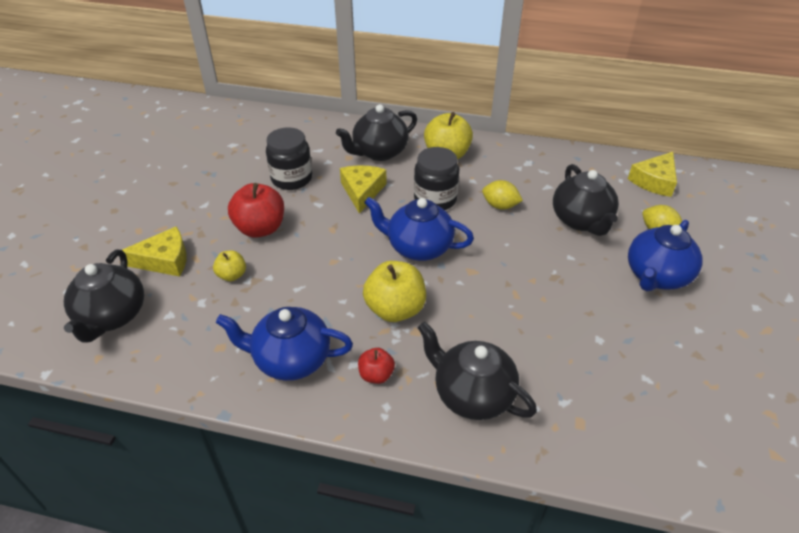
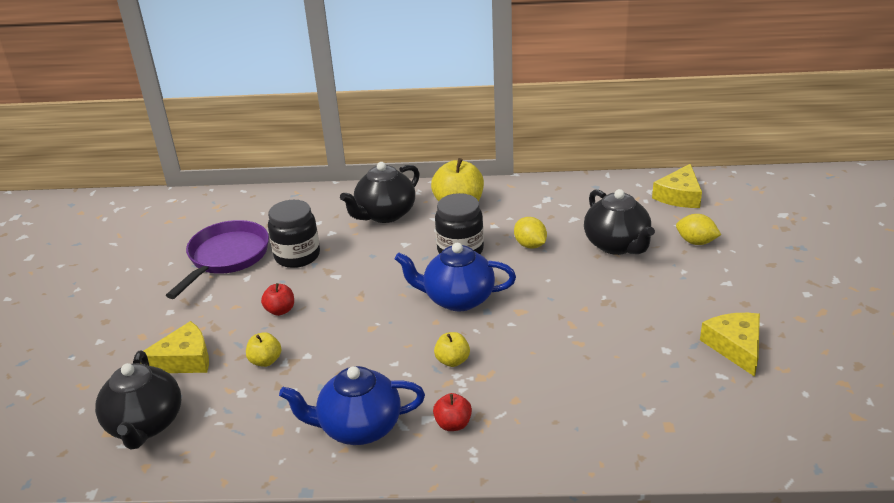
camera: 10 degrees left, 10 degrees down
(232, 169) = (226, 257): none -> purple pan
(260, 228) = (280, 310): red apple -> red apple, size x0.54
(362, 191) = (379, 255): yellow cheese -> yellow cheese (735, 347)
(395, 309) = (452, 361): yellow apple -> yellow apple, size x0.54
(472, 394) = (556, 422): black teapot -> none
(500, 206) = (530, 245): yellow lemon -> yellow lemon turned 45 degrees clockwise
(656, 276) = (705, 283): blue teapot -> none

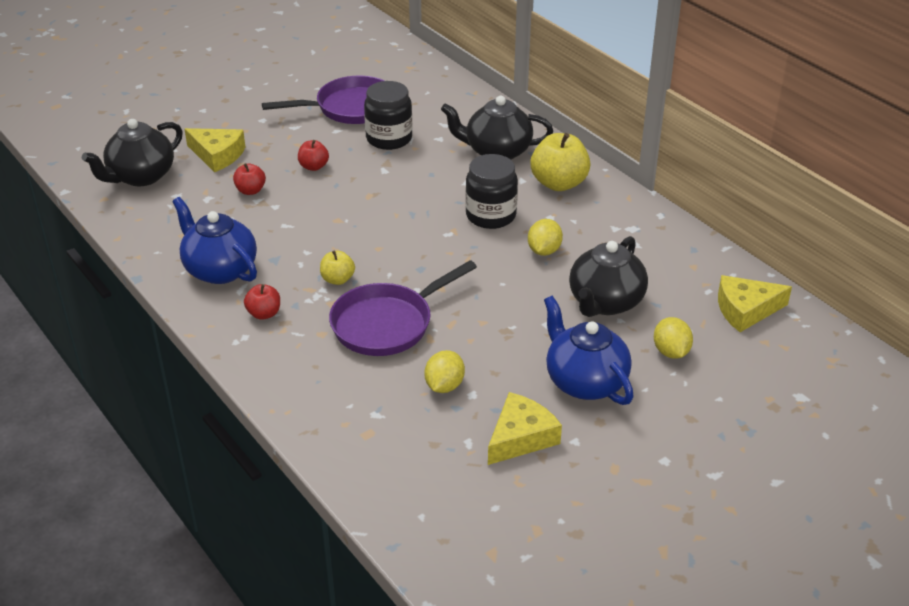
camera: 50 degrees right, 5 degrees up
(265, 361) = (250, 191): yellow apple -> red apple
(457, 299) = (420, 245): blue teapot -> blue teapot (584, 382)
(539, 357) = (387, 323): none -> purple pan
(644, 359) = (444, 386): none -> yellow lemon

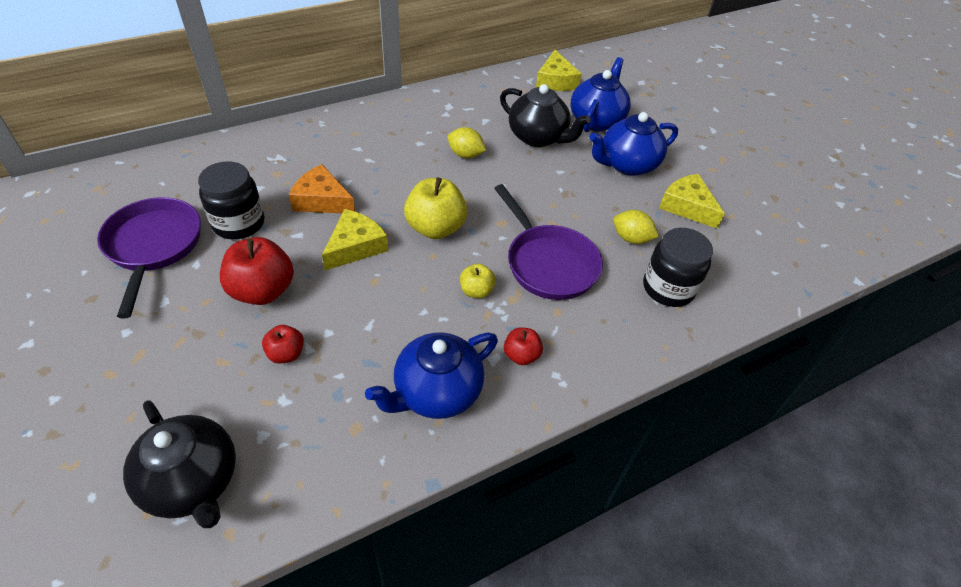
camera: 85 degrees left, 10 degrees up
(217, 155) = (186, 385): yellow cheese -> yellow cheese (355, 246)
(313, 167) = (262, 291): red apple -> red apple, size x1.86
(434, 174) = (321, 200): none -> orange cheese
(490, 216) = (405, 175): black jar -> black jar (668, 288)
(496, 151) = (303, 155): black teapot -> none
(559, 183) = (372, 129): yellow apple -> yellow apple (435, 228)
(671, 352) = (596, 120): yellow lemon -> blue teapot

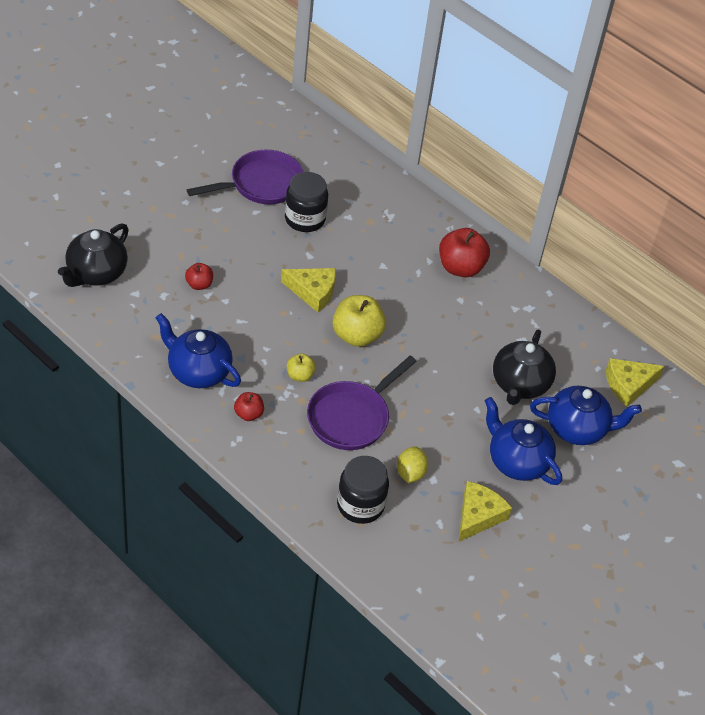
camera: 70 degrees right, 0 degrees up
(262, 291) = (247, 254): red apple -> red apple (460, 268)
(321, 200) = (353, 257): orange cheese -> none
(465, 155) = (462, 335): yellow lemon -> none

